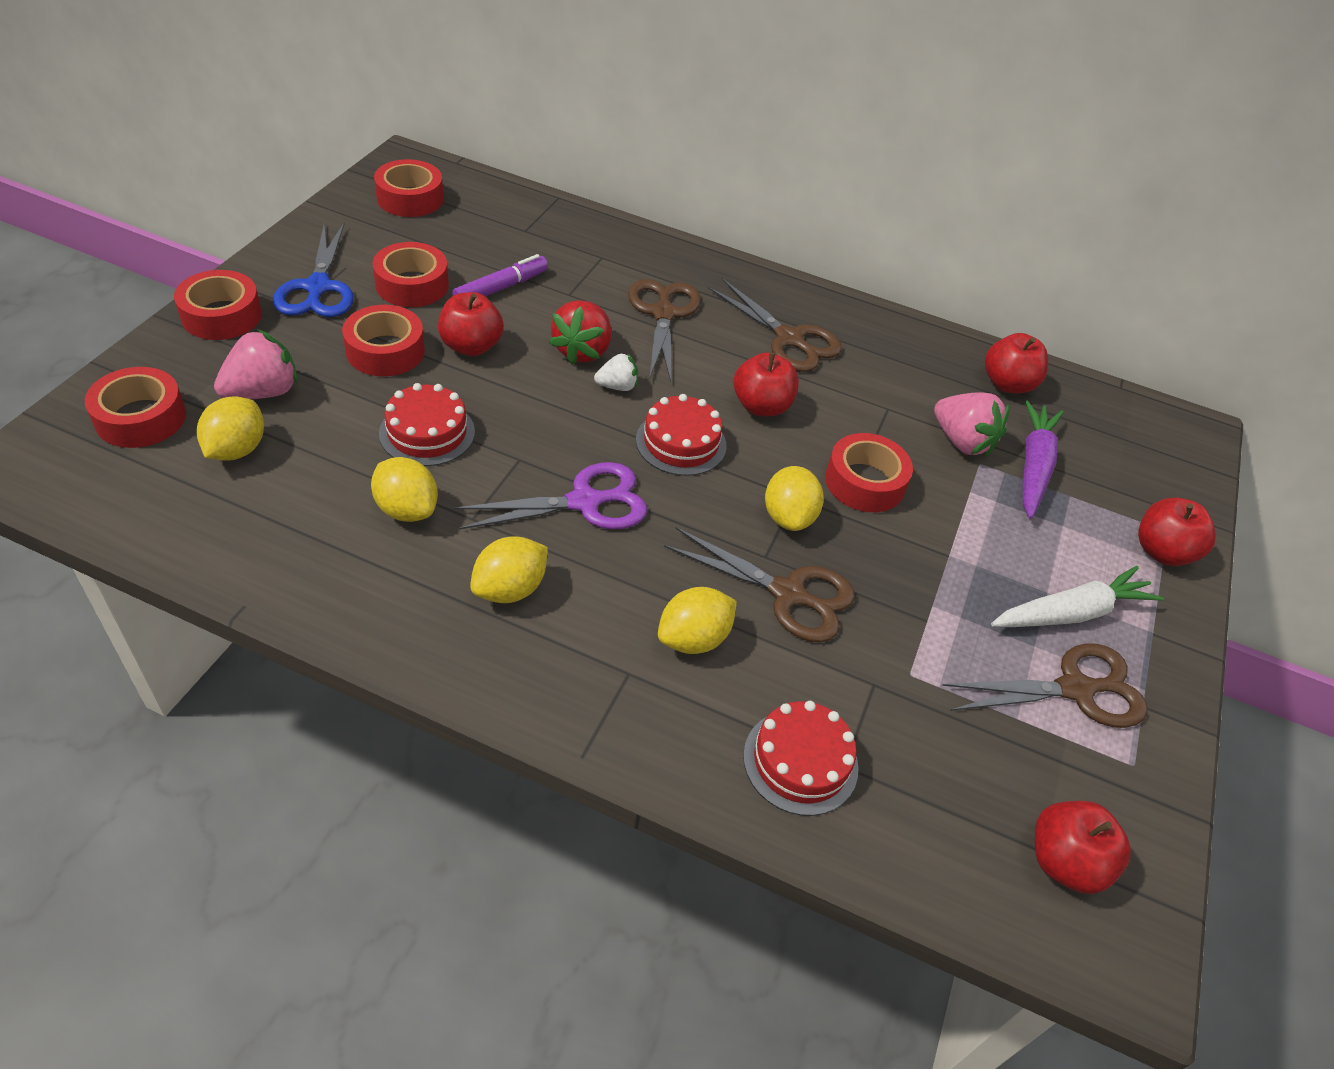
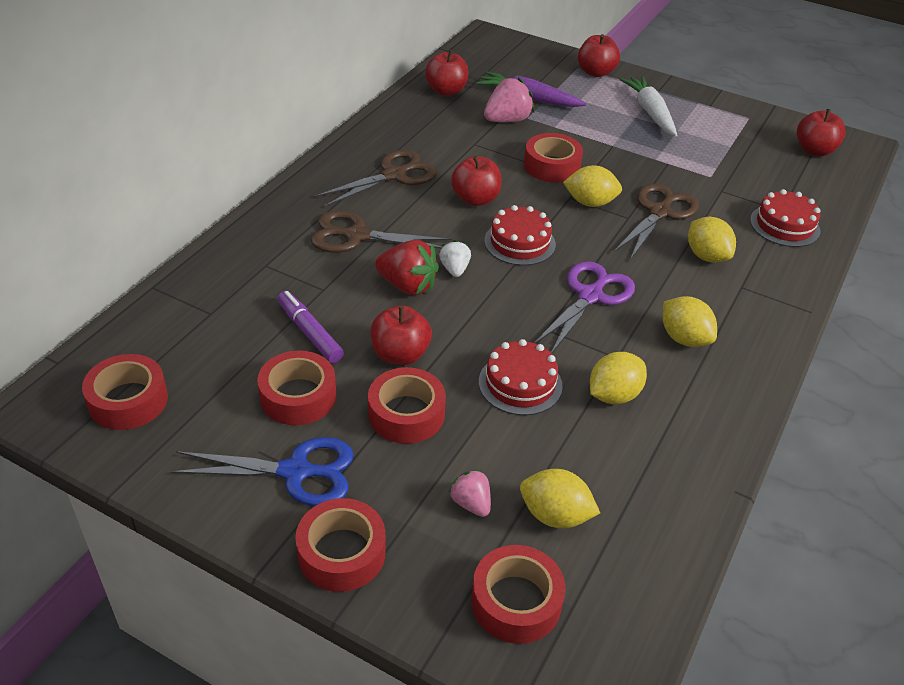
camera: 80 degrees left, 5 degrees down
(263, 392) = (471, 503): pink strawberry -> pink strawberry, size x0.59
(585, 502) = (590, 296): purple scissors -> purple scissors turned 45 degrees clockwise
(1075, 689) = (705, 123): brown scissors -> none

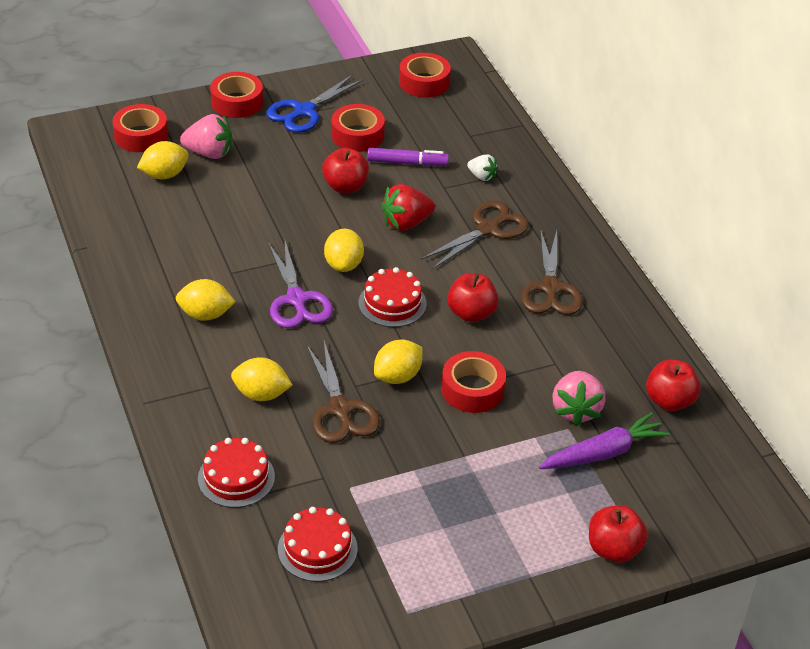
camera: 130 degrees right, 0 degrees up
(406, 414) = (296, 164): red tape -> none
(454, 269) = (398, 253): white strawberry -> white strawberry (481, 176)
(471, 503) = (209, 153): pink strawberry -> pink strawberry, size x1.68
(520, 384) = (263, 218): red cake -> red cake (317, 549)
(613, 395) = (206, 249): yellow lemon -> yellow lemon (343, 265)
(650, 112) = (493, 531): white carrot -> none
(814, 151) = (300, 612): red apple -> none

